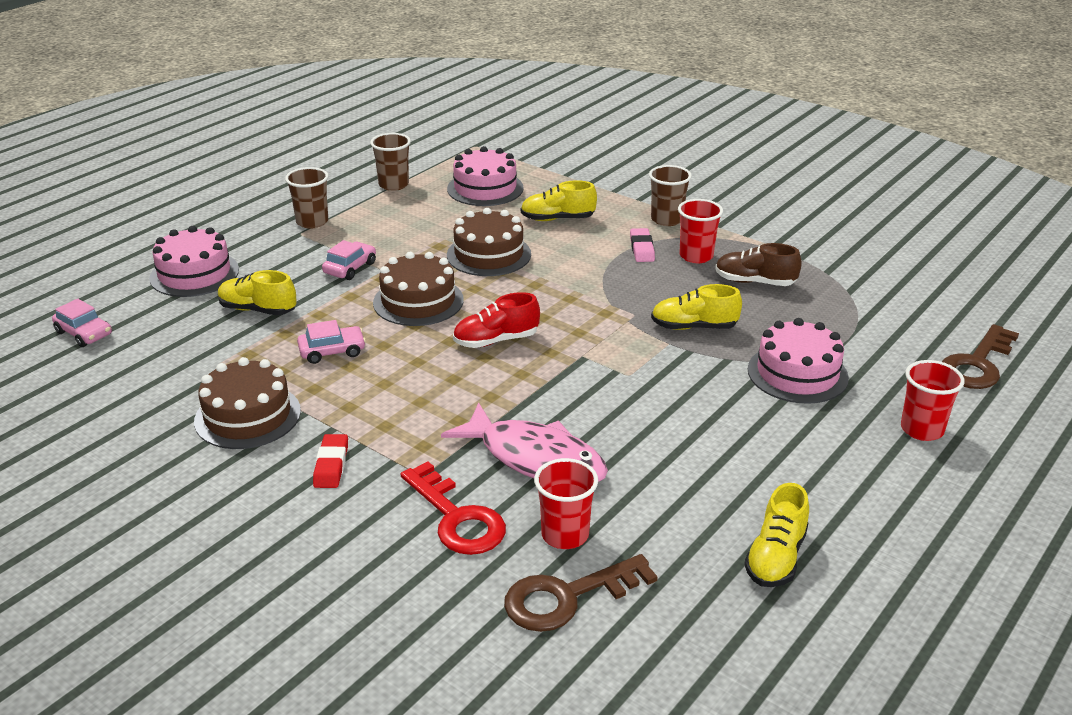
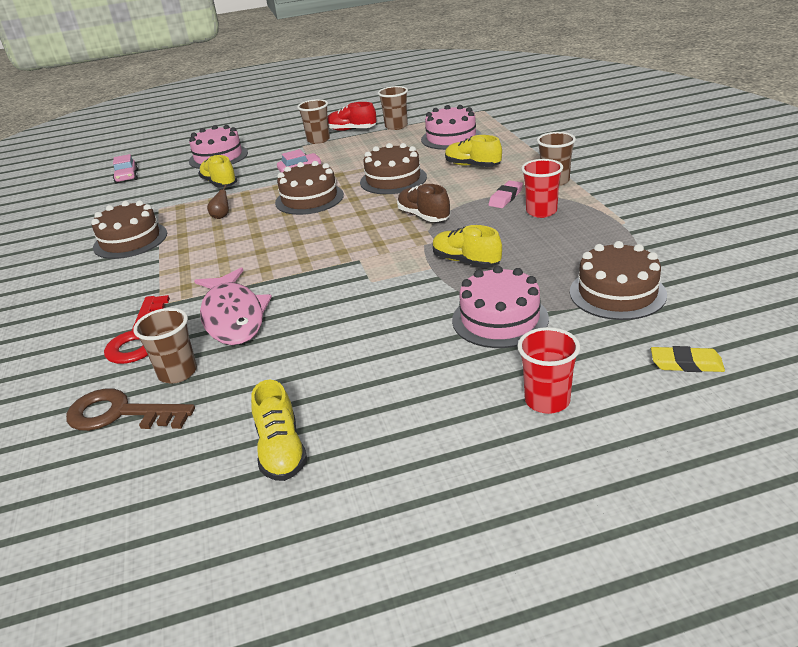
camera: 40 degrees right, 0 degrees up
(331, 465) = (126, 281): red eraser -> none
(332, 351) = (221, 216): pink car -> brown pear
(496, 340) = (319, 234): red shoe -> red shoe (351, 130)
(565, 535) = (177, 373): red cup -> brown cup
(755, 282) = (563, 241): brown shoe -> brown shoe (423, 216)
(775, 558) = (281, 451): yellow shoe -> yellow shoe turned 75 degrees counterclockwise
(859, 319) = (617, 293): none -> brown cake
(977, 364) = (686, 364): brown key -> yellow eraser

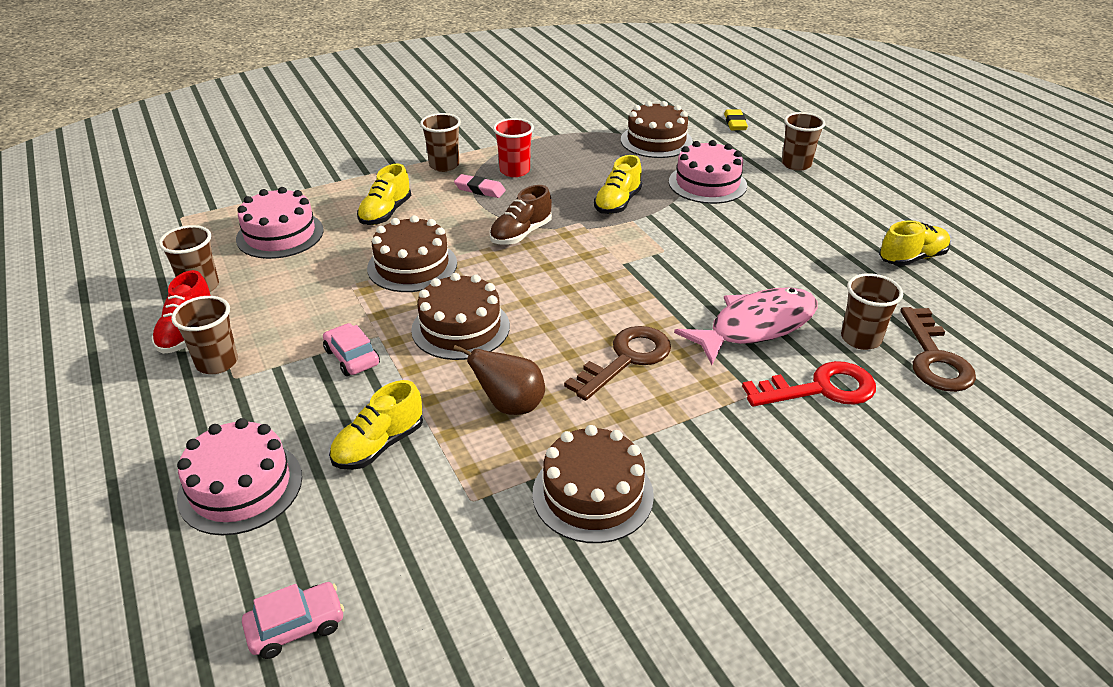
camera: 105 degrees left, 5 degrees up
(221, 216) = (510, 406): brown pear -> brown pear, size x1.79
(235, 255) = (626, 359): none -> brown key
(547, 401) = (796, 164): red cup -> brown cup

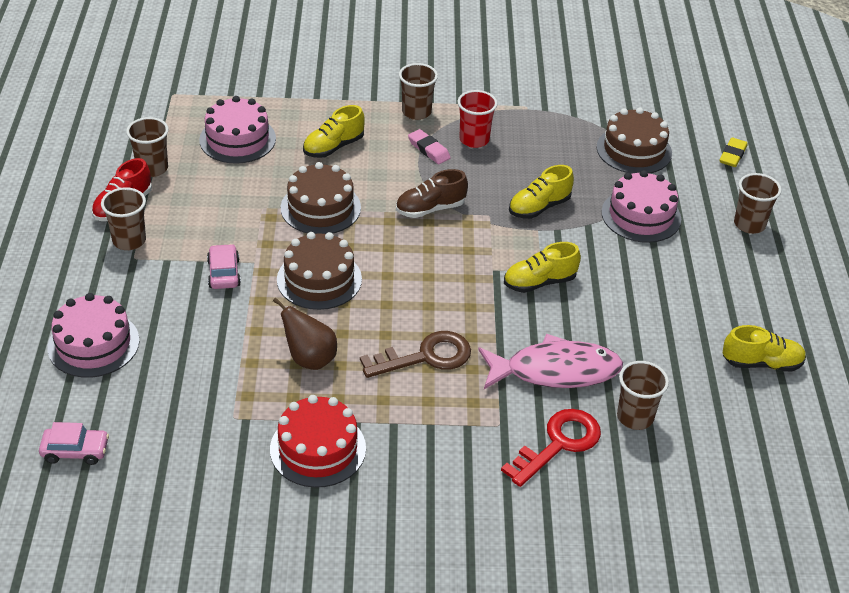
camera: 25 degrees right, 5 degrees up
(379, 445) = (199, 351): yellow shoe -> yellow shoe (539, 282)
(592, 494) = (318, 449): brown cake -> red cake
(820, 389) = (558, 444): red key -> red key turned 60 degrees counterclockwise
(934, 358) = (682, 459): brown key -> none

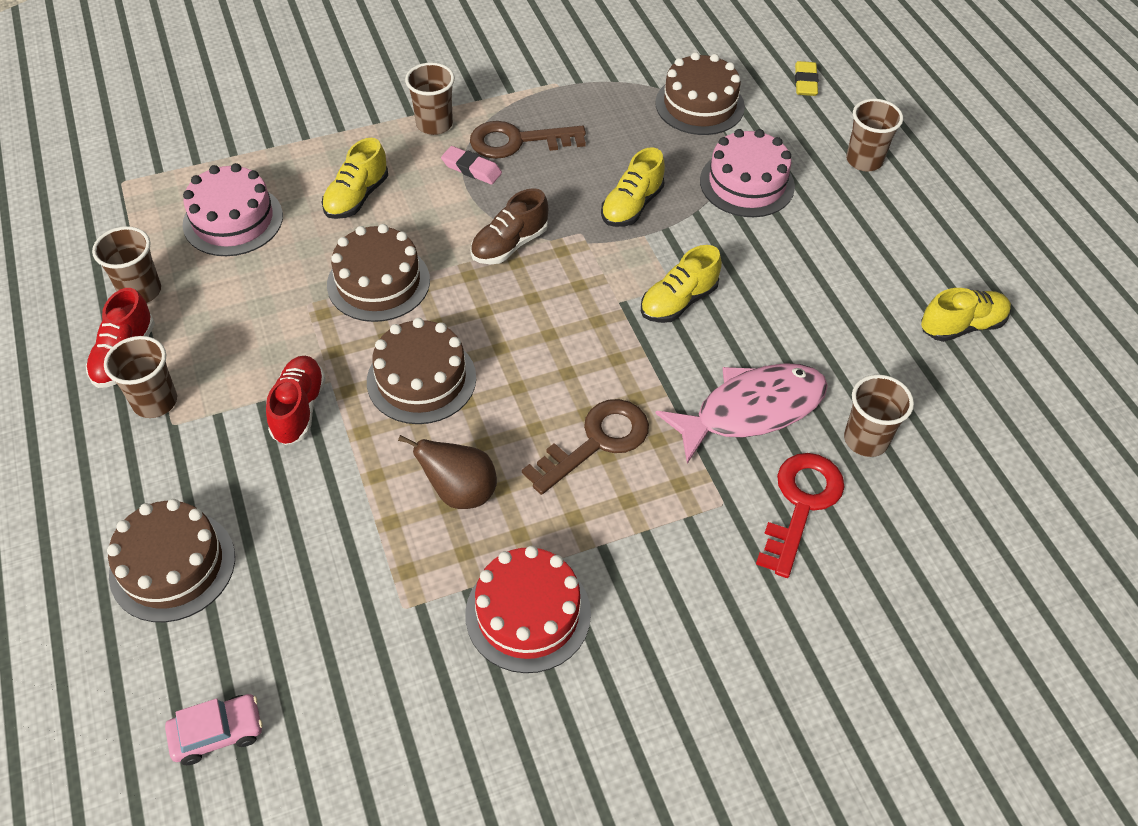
camera: 20 degrees left, 10 degrees up
(93, 344) = (172, 566): pink cake -> brown cake
(224, 273) = (299, 409): pink car -> red shoe
(474, 140) = (517, 141): red cup -> brown key

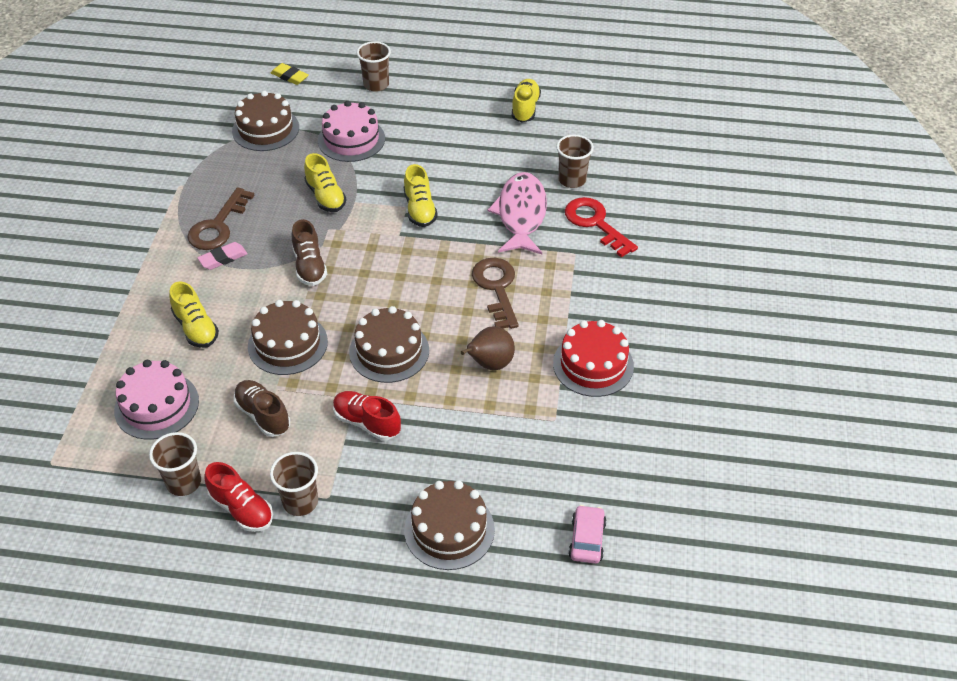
camera: 60 degrees left, 5 degrees down
(263, 311) = (263, 415): none -> brown shoe
(434, 124) = (161, 261): brown cup -> none

